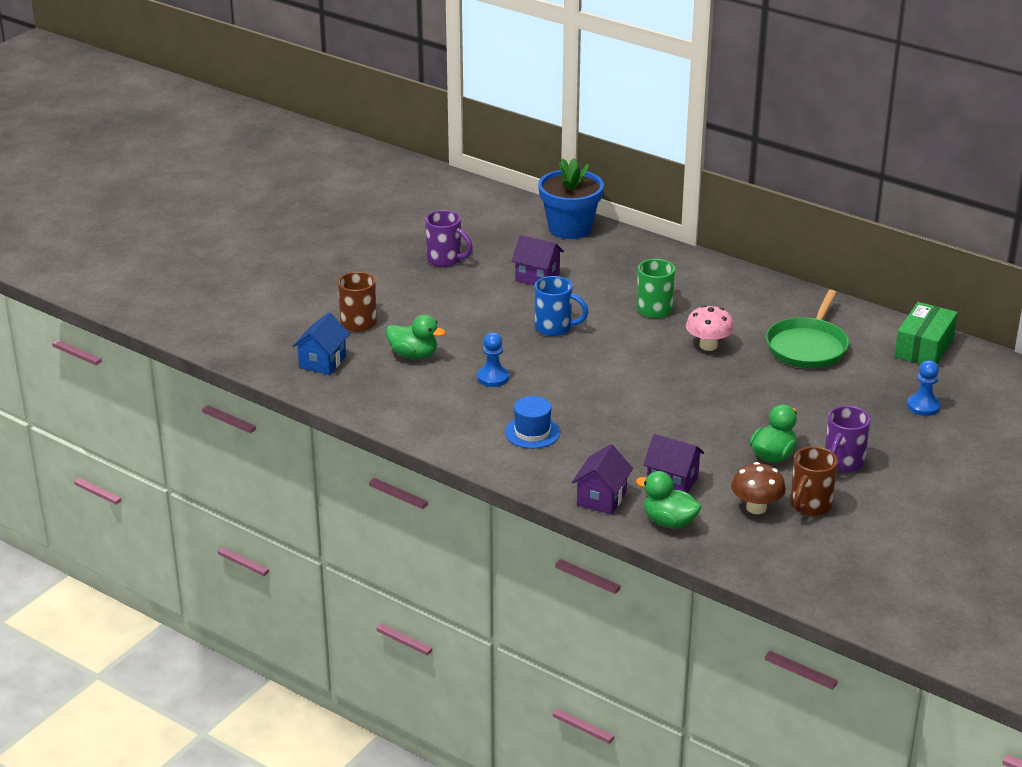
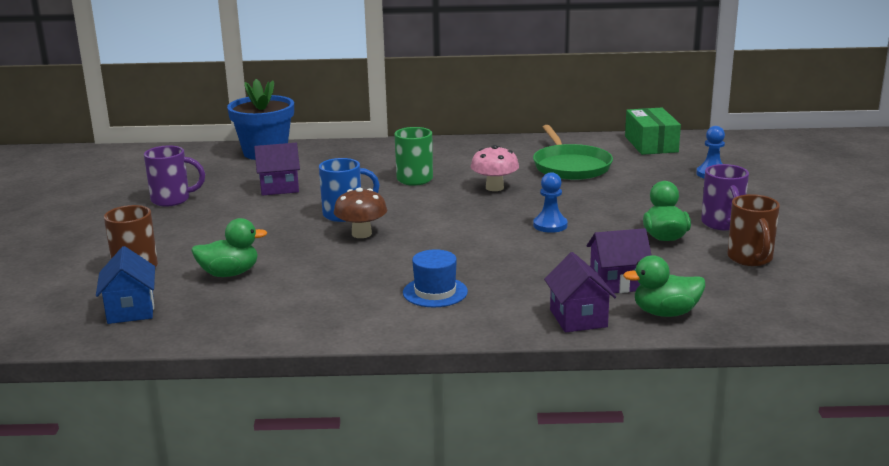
camera: 35 degrees left, 10 degrees down
(493, 378) = (336, 265): blue pawn -> blue pawn (550, 225)
(756, 508) = (714, 275): brown mushroom -> brown mushroom (361, 234)

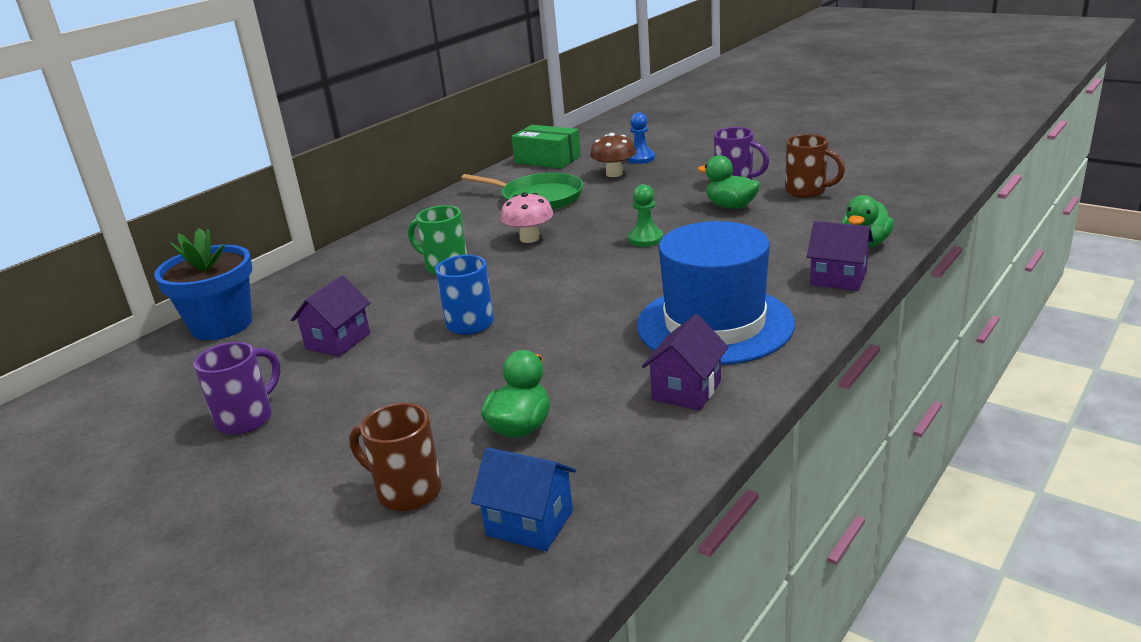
camera: 50 degrees left, 5 degrees up
(361, 234) = (533, 326): brown mushroom -> brown mushroom (614, 174)
(435, 292) = (714, 324): blue hat -> blue hat, size x2.19
(550, 225) = (645, 239): blue pawn -> green pawn
(617, 283) = (791, 246): purple house -> purple house (686, 390)

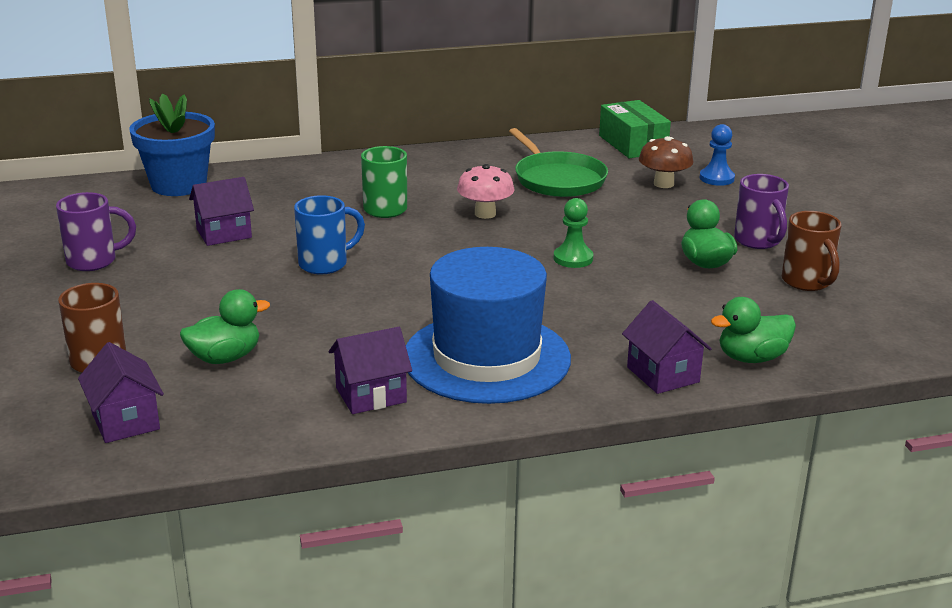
camera: 35 degrees right, 0 degrees up
(529, 523) = (125, 421): blue house -> purple house

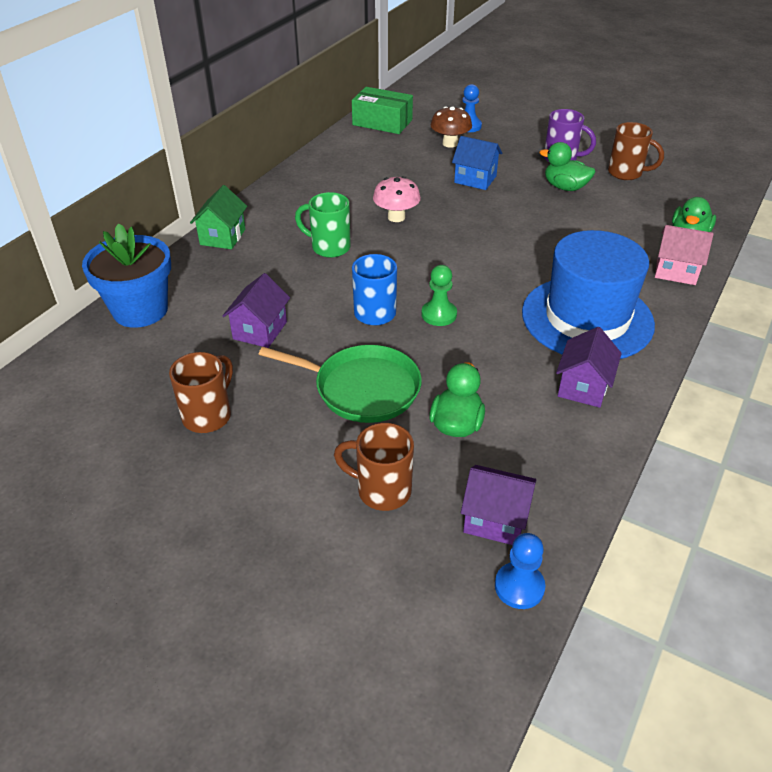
camera: 45 degrees left, 15 degrees up
(57, 462) = (519, 587): none -> blue pawn
(94, 261) = (208, 415): purple mug -> brown mug
(322, 167) = (222, 237): none -> green house
(557, 179) = (389, 169): green pan -> green pan (362, 388)
(573, 258) = (501, 222): green pawn -> green pawn (439, 314)
(624, 219) = (475, 179): none -> blue house
(663, 375) = (676, 271): purple house -> pink house

